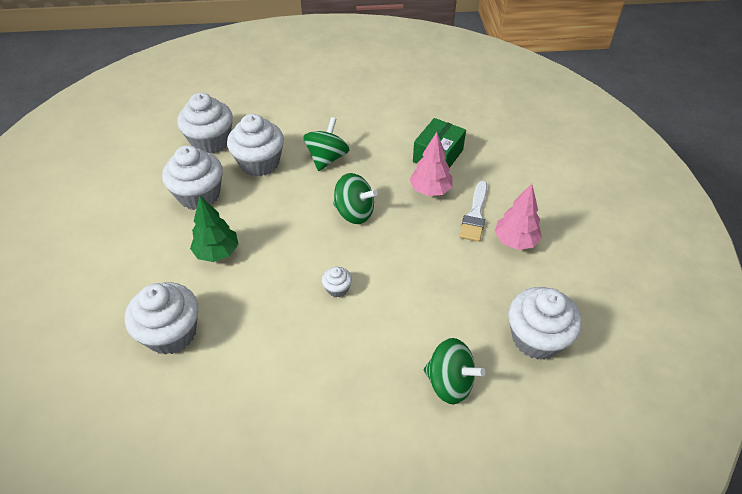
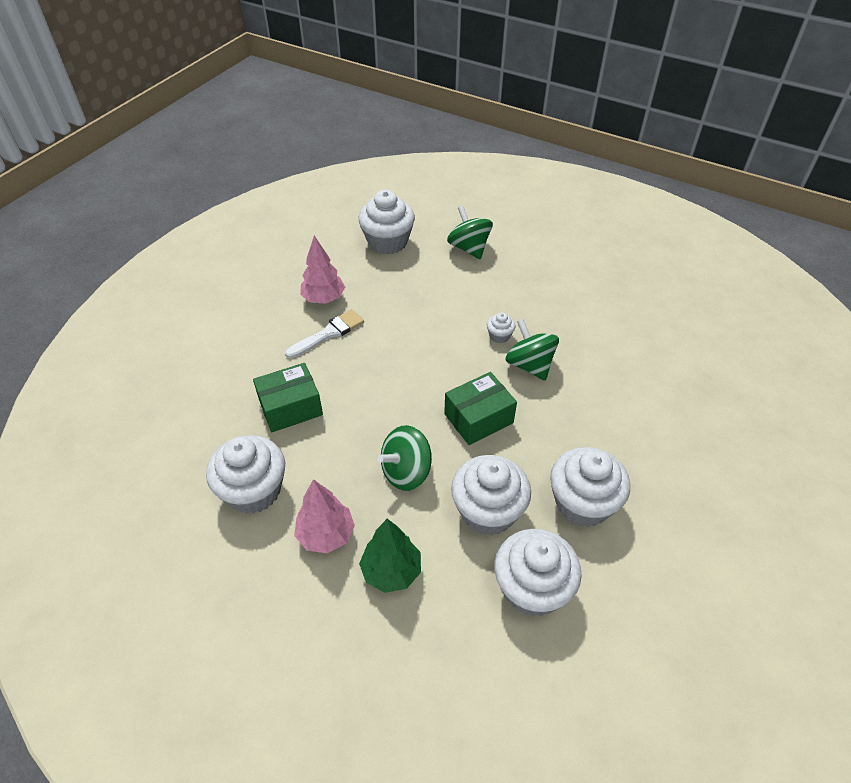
camera: 145 degrees left, 0 degrees up
(171, 333) = (659, 369): white cupcake -> white cupcake (254, 490)
(217, 252) = (590, 421): green tree -> green tree (391, 571)
(304, 212) = (478, 418): none -> green box
(354, 212) = (431, 392): green spinning top -> green spinning top (529, 365)
(430, 190) = (340, 375): pink tree -> pink tree (326, 535)

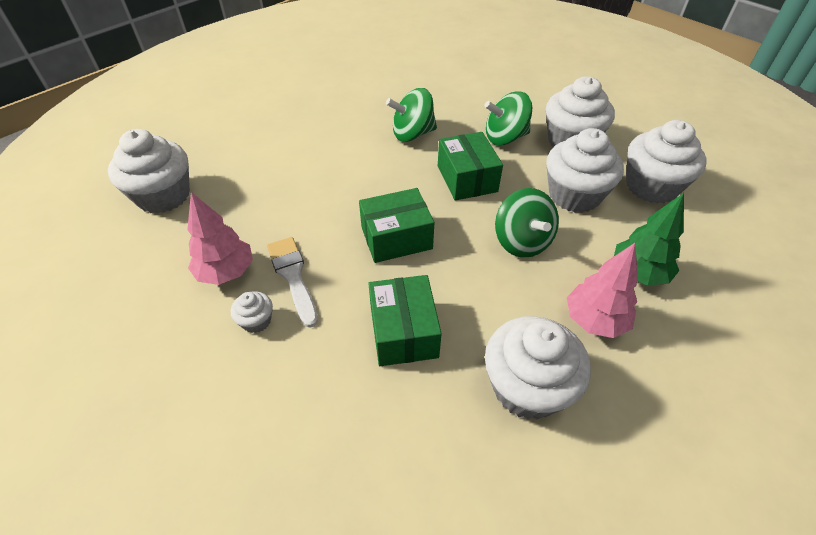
camera: 75 degrees left, 0 degrees up
(384, 383) = (396, 238): none -> green box
(469, 248) = (225, 136): green spinning top -> green spinning top (505, 137)
(499, 336) = (366, 143): white cupcake -> white cupcake (256, 321)

